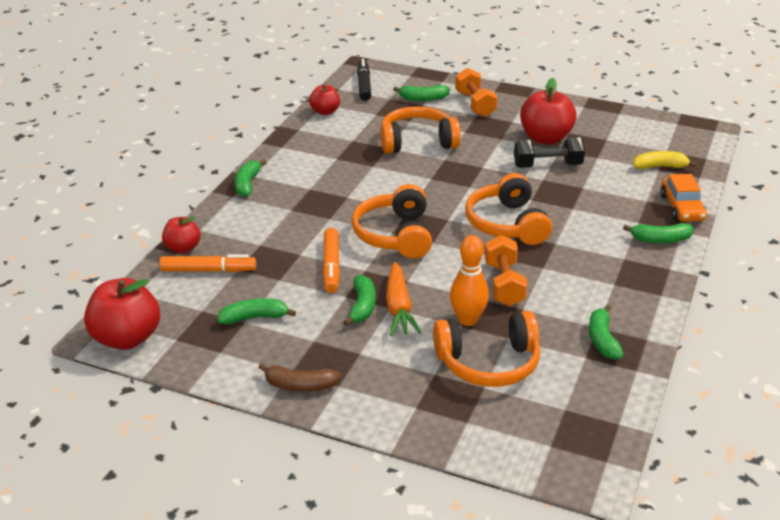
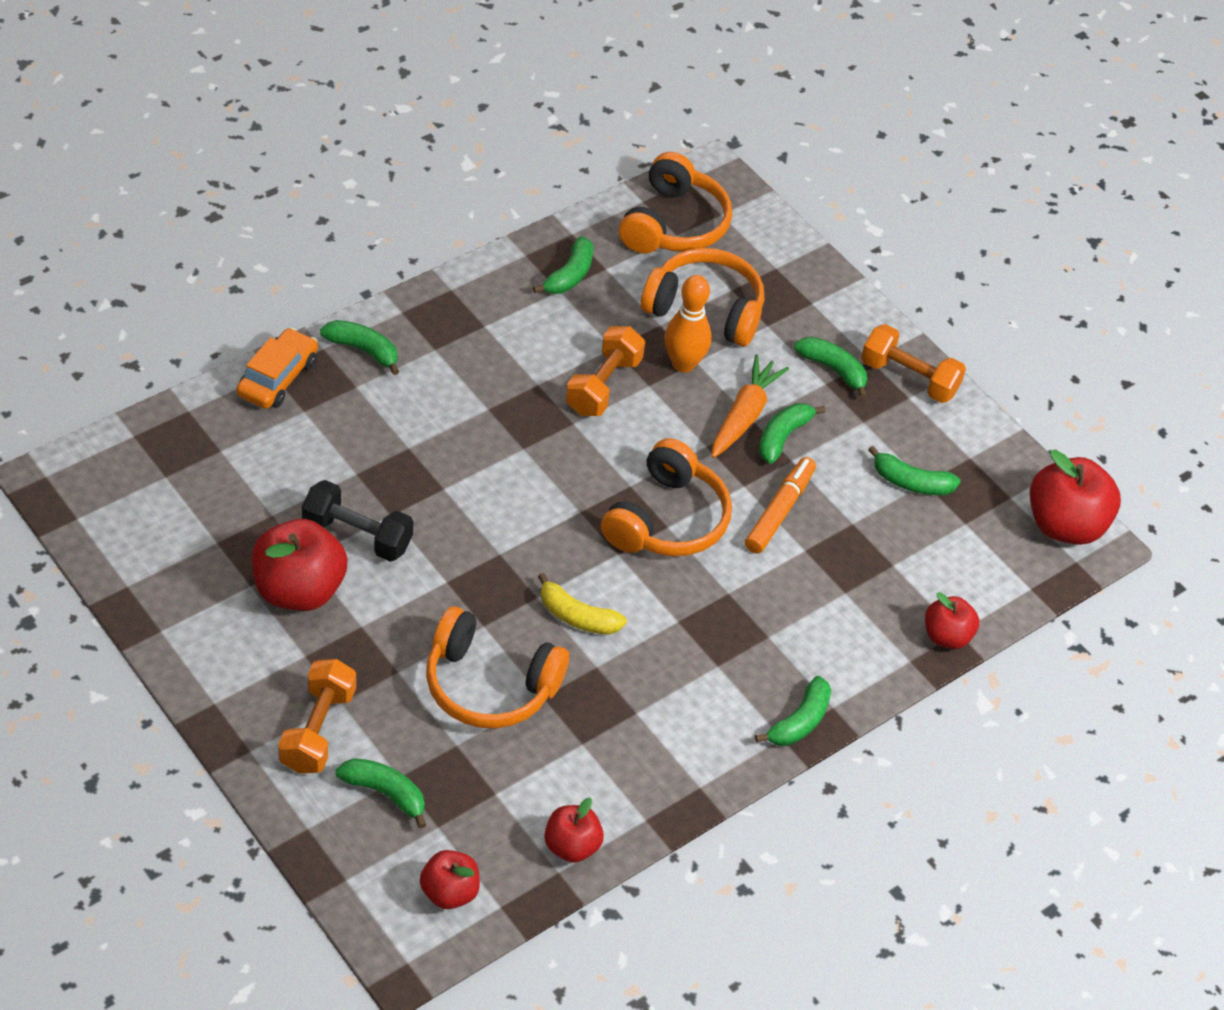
camera: 155 degrees left, 15 degrees up
(208, 270) = (931, 581): orange marker -> none
(299, 385) = (909, 378): brown banana -> orange dumbbell
(361, 365) = (833, 370): none -> green banana
(364, 85) = (449, 892): black marker -> red apple
(507, 224) = (515, 465): orange headphones -> orange headphones (674, 224)
(660, 167) = (214, 453): yellow banana -> yellow banana (577, 616)

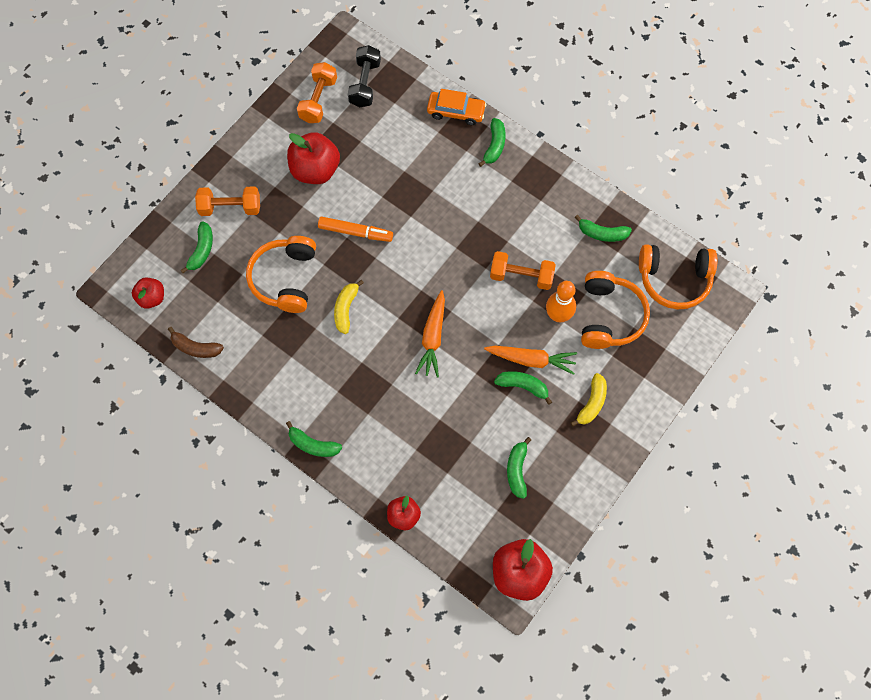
camera: 80 degrees right, 20 degrees up
(357, 535) = (361, 185): black dumbbell -> black dumbbell (365, 84)
(571, 846) = (195, 348): red apple -> brown banana
(667, 520) = (433, 337): orange headphones -> orange carrot
(779, 511) = (463, 398): orange marker -> orange marker (355, 232)
(833, 370) = (592, 403): green banana -> yellow banana
(909, 378) = (605, 451): orange dumbbell -> orange dumbbell (318, 100)

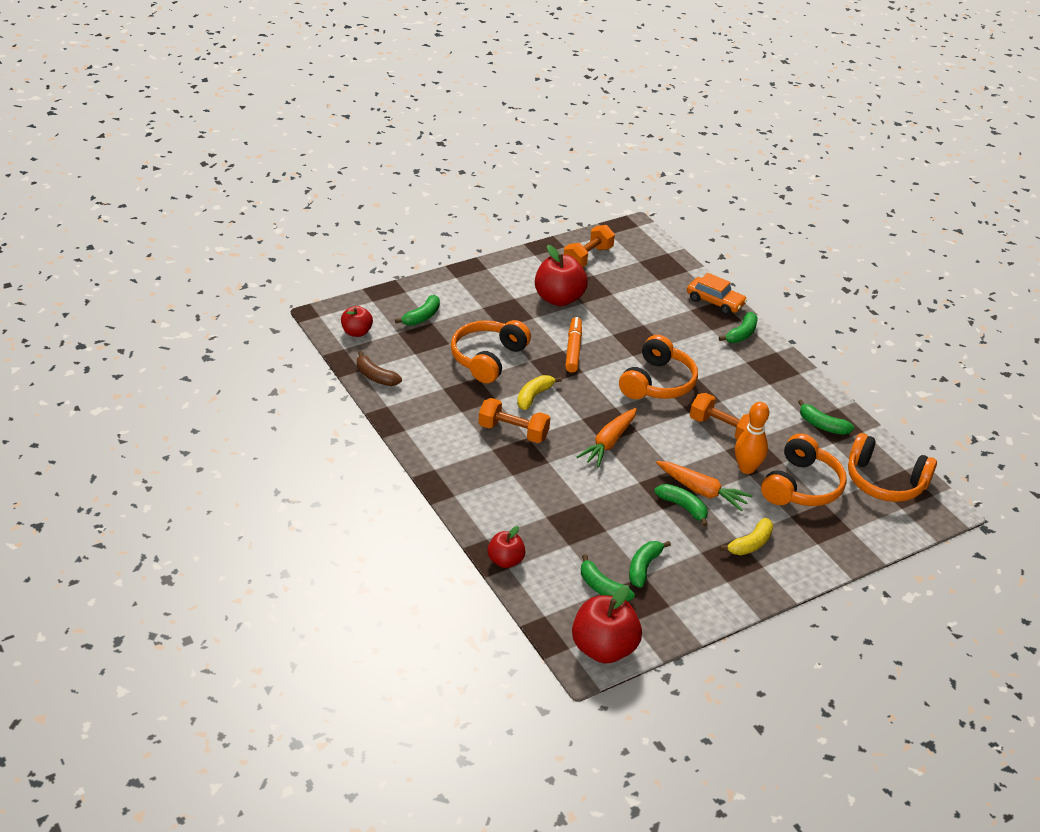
camera: 20 degrees right, 30 degrees down
(230, 207) = (465, 298): orange dumbbell -> orange dumbbell (513, 432)
(313, 445) = (445, 478): green banana -> green banana (602, 587)
(355, 232) = (573, 349): orange marker -> orange marker turned 120 degrees counterclockwise
(365, 84) = (637, 260): black dumbbell -> none
(445, 242) = (657, 383): none -> orange headphones

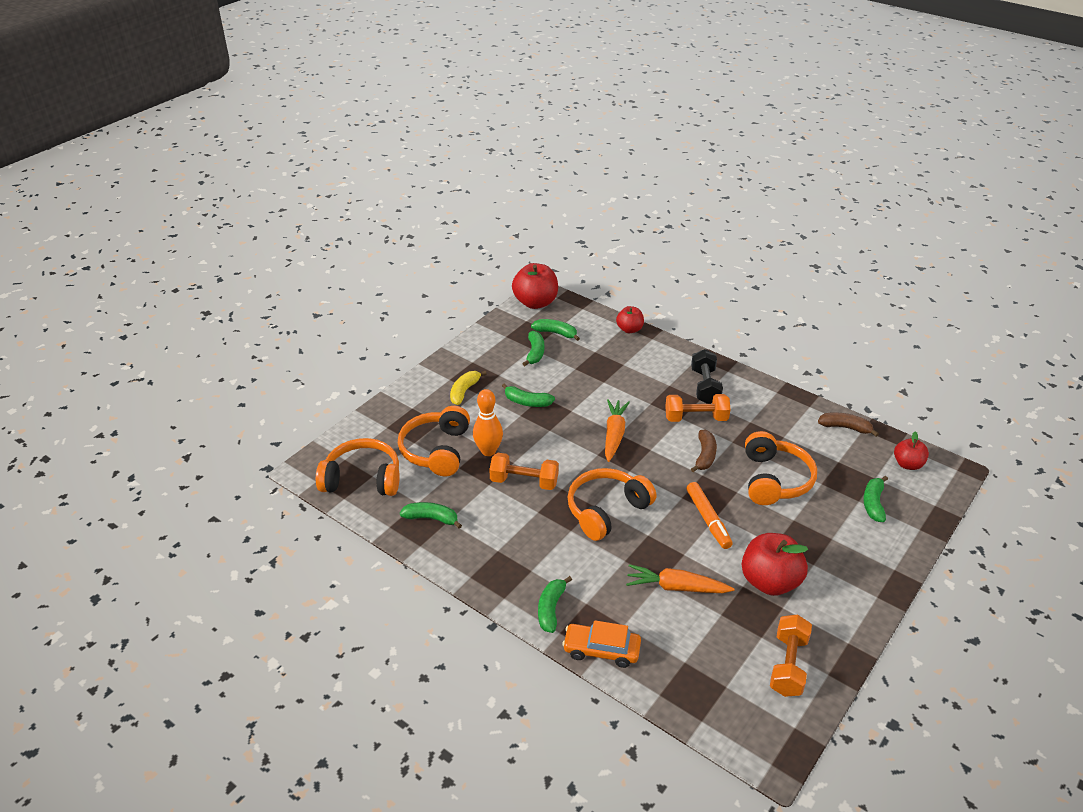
camera: 160 degrees right, 0 degrees up
(475, 460) = (705, 386): none -> black dumbbell
(534, 396) = (705, 456): yellow banana -> brown banana
(657, 383) = (606, 510): orange headphones -> orange headphones turned 45 degrees clockwise
(702, 491) = (518, 419): orange carrot -> orange carrot (676, 587)

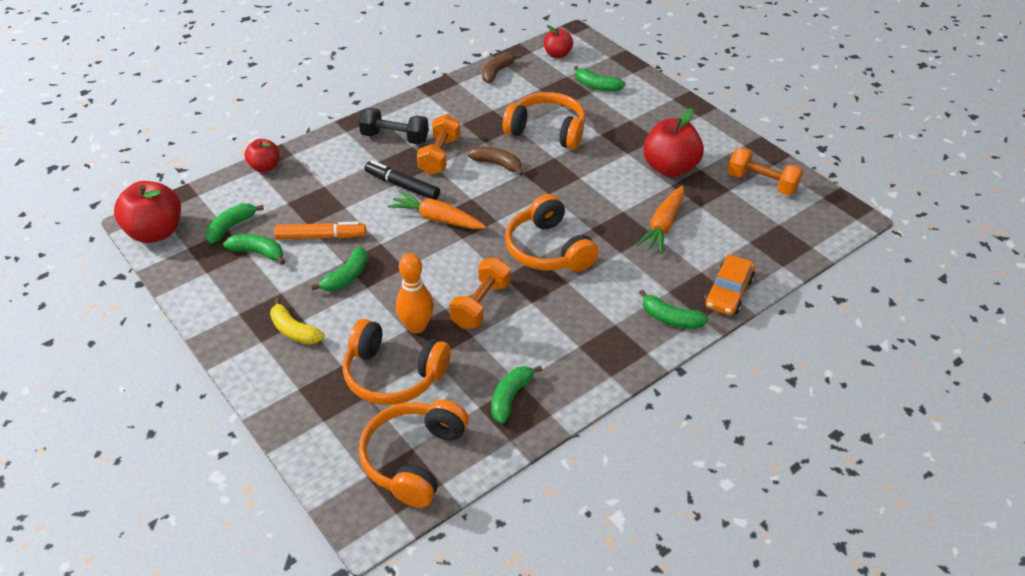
camera: 75 degrees left, 5 degrees up
(645, 405) = (402, 186): none -> black marker
(708, 519) = (584, 184): orange marker -> orange marker (321, 236)

